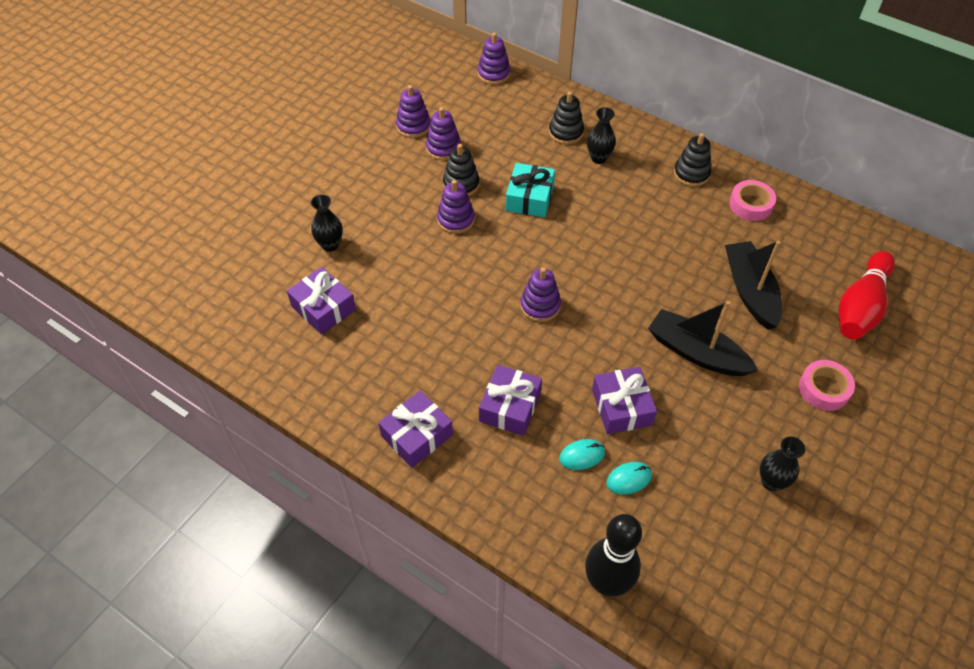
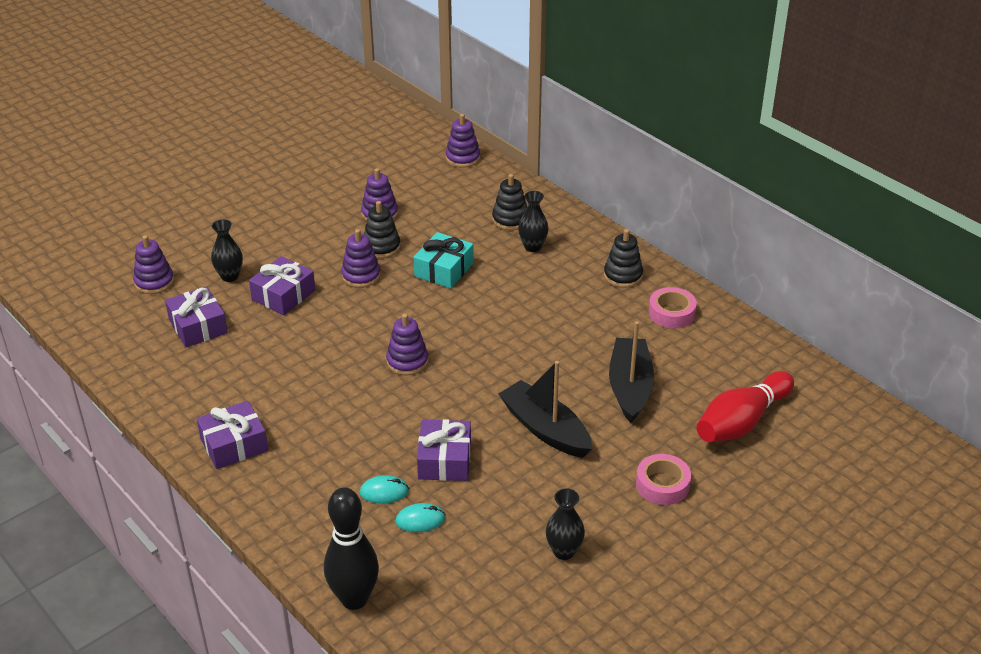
camera: 15 degrees right, 15 degrees down
(413, 126) = (359, 191): purple stacking toy -> purple stacking toy (154, 282)
(510, 407) = (334, 439): purple gift -> purple gift (283, 295)

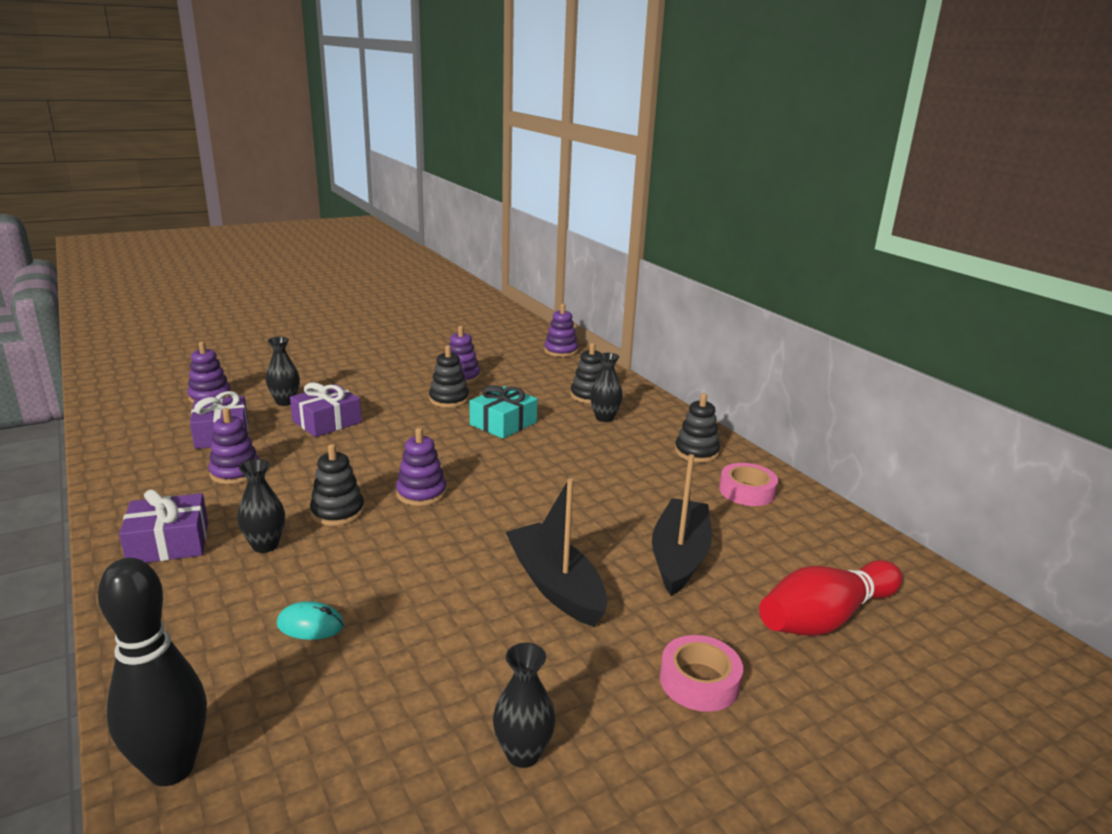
camera: 10 degrees right, 15 degrees down
(311, 433) = (265, 545): none -> black vase
(349, 392) = (337, 512): none -> black stacking toy
(361, 276) = (415, 417): purple stacking toy -> purple stacking toy (235, 472)
(420, 520) = (336, 669): turquoise mouse -> none
(444, 460) = (409, 600): purple gift -> none

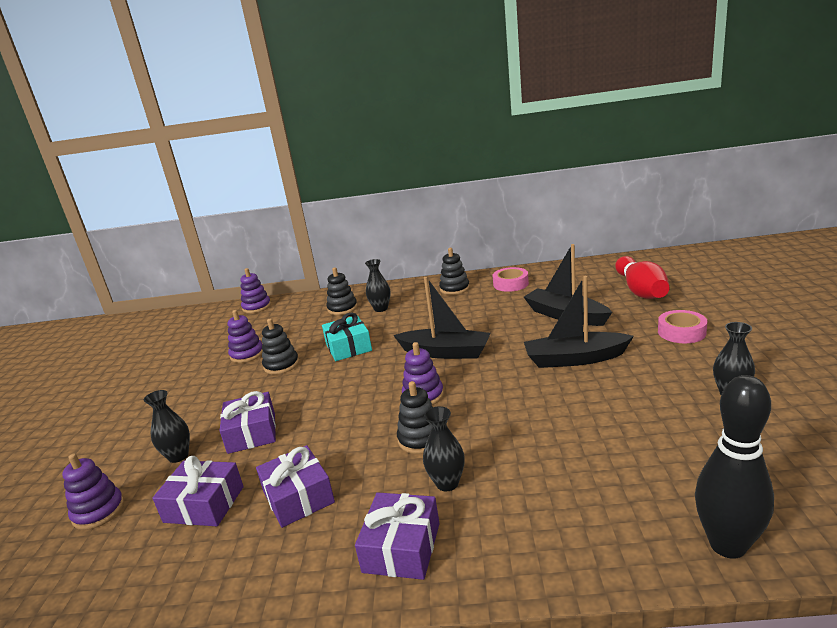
camera: 55 degrees left, 0 degrees up
(235, 472) = (298, 497): purple stacking toy -> purple gift
(310, 625) = (575, 465): turquoise mouse -> none
(522, 485) = (445, 352): none -> black boat

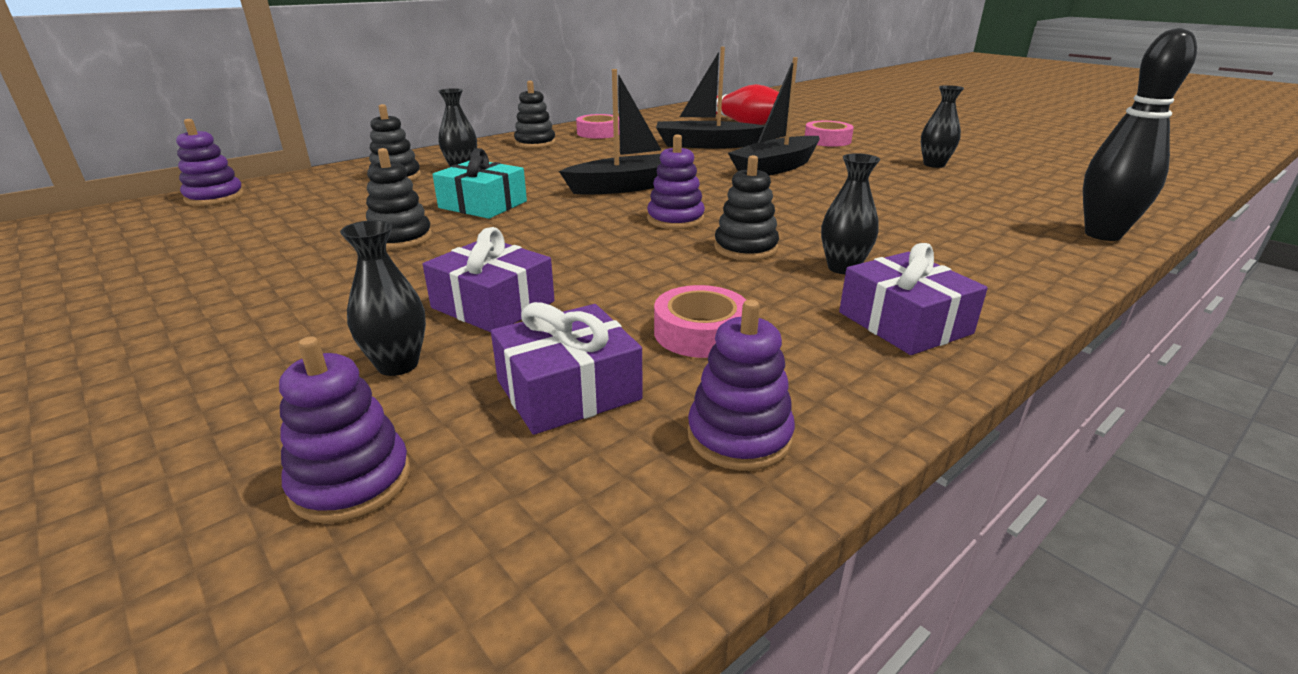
camera: 45 degrees left, 5 degrees up
(247, 354) = (304, 241): purple stacking toy -> purple stacking toy (739, 436)
(298, 497) = (700, 332): purple gift -> pink tape

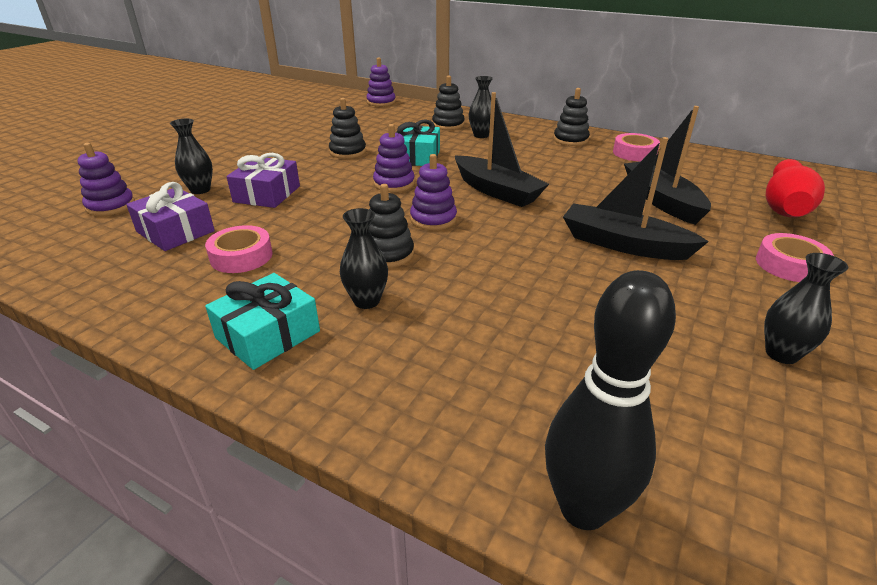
camera: 70 degrees right, 5 degrees up
(739, 436) = (126, 283): purple stacking toy -> purple stacking toy (394, 184)
(904, 323) = (268, 334): purple gift -> turquoise gift

